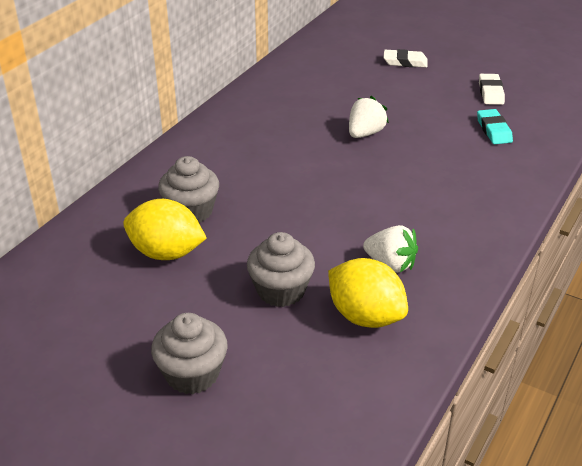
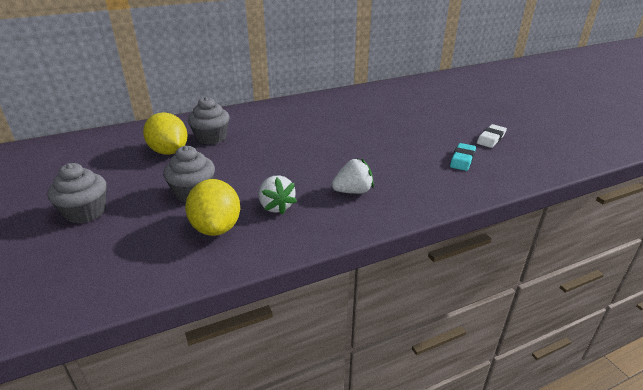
camera: 35 degrees right, 5 degrees down
(365, 133) = (367, 134): white strawberry -> white strawberry (353, 191)
(405, 62) = (449, 107): white eraser -> none

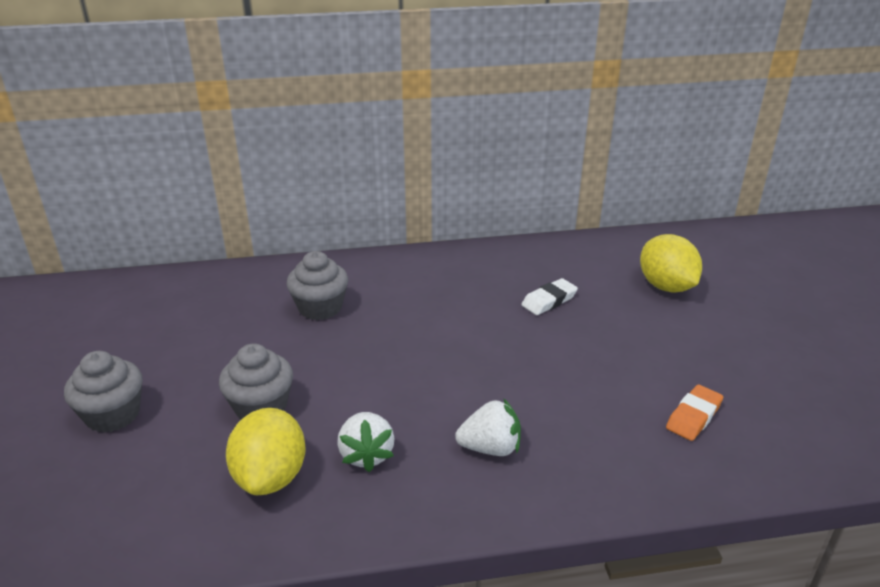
camera: 15 degrees right, 0 degrees up
(169, 151) = (253, 324): yellow lemon -> yellow lemon (666, 286)
(462, 160) = (693, 416): turquoise eraser -> orange eraser
(491, 139) = (763, 380): white eraser -> white eraser (549, 300)

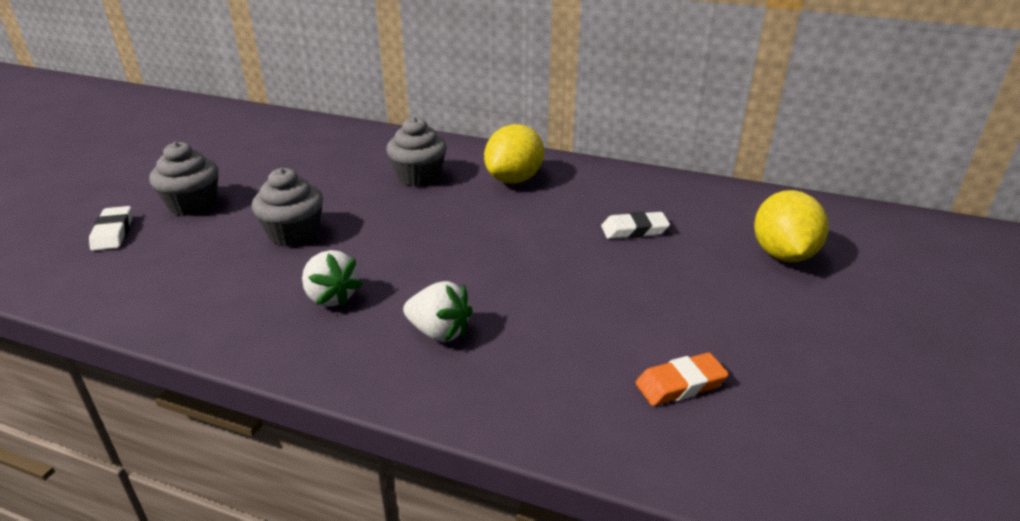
camera: 30 degrees right, 0 degrees up
(53, 478) = (113, 232): none -> white eraser
(271, 476) = (244, 285): yellow lemon -> yellow lemon (514, 179)
(366, 454) = (331, 297): white strawberry -> white strawberry turned 60 degrees counterclockwise

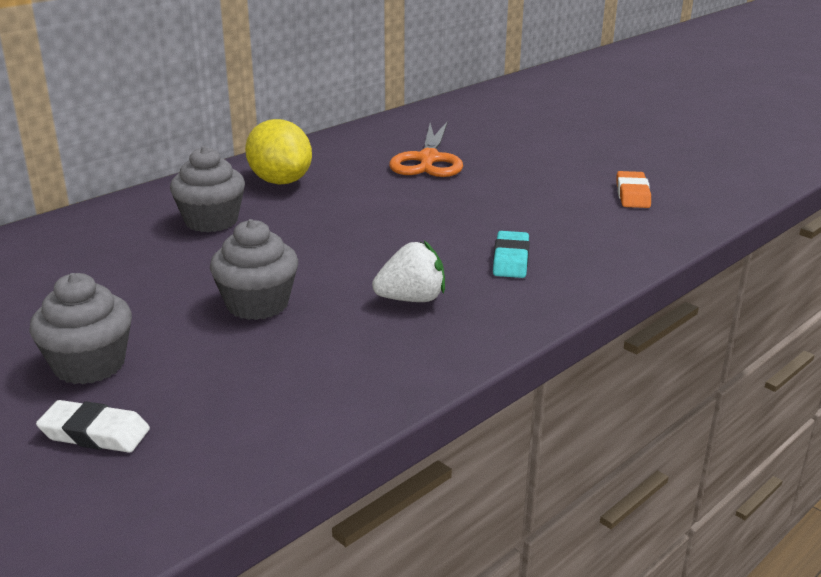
camera: 65 degrees left, 5 degrees down
(439, 332) = (510, 260): white strawberry -> turquoise eraser
(634, 230) = (428, 160): white eraser -> orange scissors
(783, 254) = (510, 128): yellow lemon -> none

